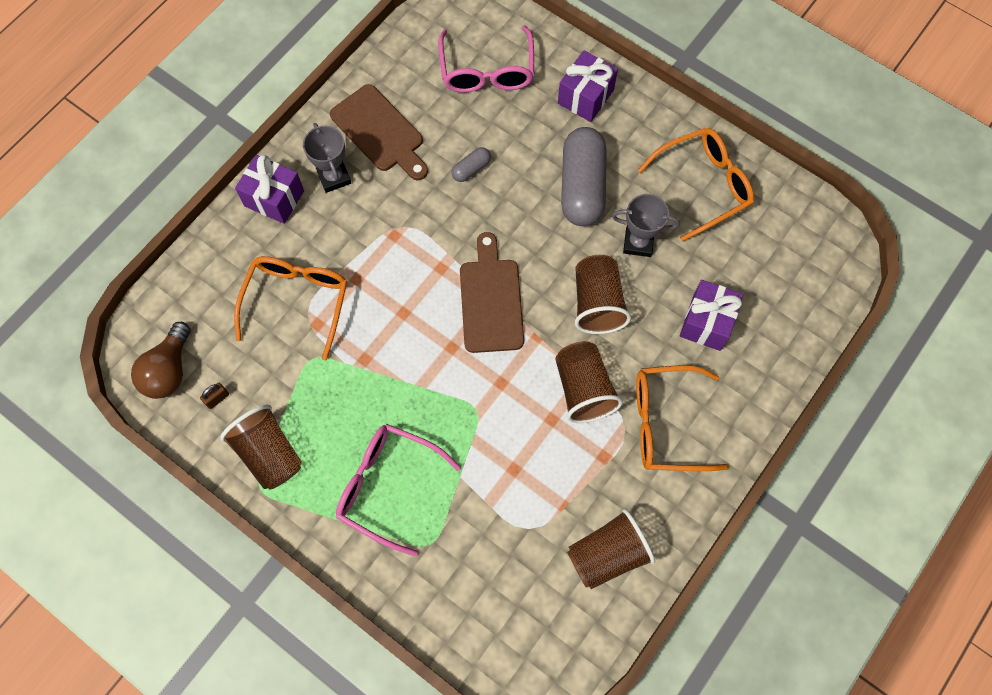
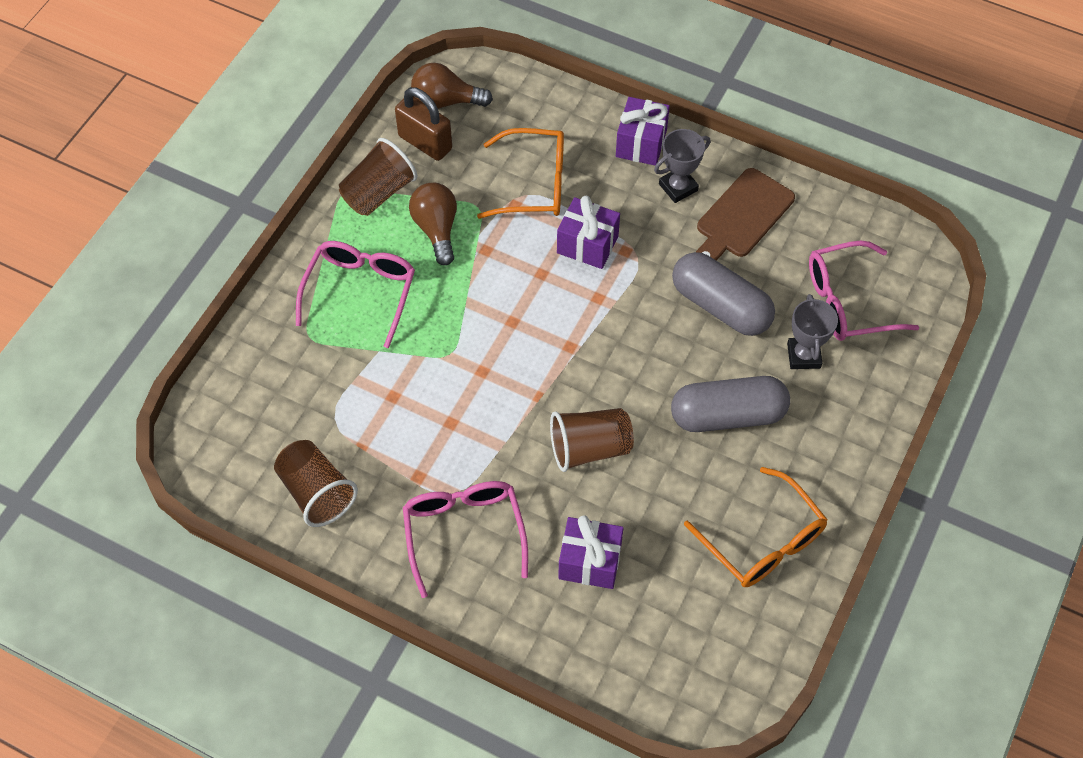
camera: 80 degrees right, 10 degrees down
(217, 398) = (425, 142): brown padlock -> brown padlock, size x2.39
(329, 402) = (436, 229): none -> brown light bulb
(471, 169) = (720, 306): grey capsule -> grey capsule, size x2.26
(491, 300) = (572, 348): brown cutting board -> none
(583, 389) = (489, 448): brown cup -> none
(585, 97) = (845, 403): purple gift -> purple gift (587, 244)
(638, 242) = (672, 480): grey trophy -> grey trophy (803, 356)
(667, 424) = (464, 533): orange glasses -> pink glasses

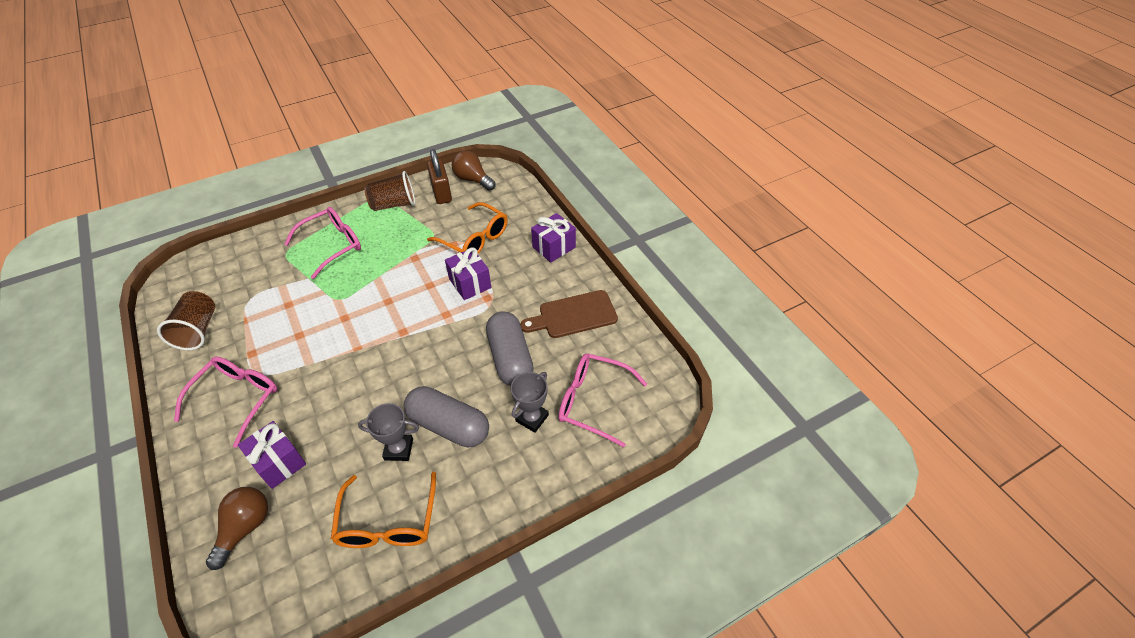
camera: 35 degrees right, 10 degrees down
(436, 229) = (401, 235): brown light bulb -> brown light bulb (245, 528)
(589, 448) = (351, 395): brown cup -> none
(678, 187) = (551, 280): grey trophy -> grey trophy (398, 449)

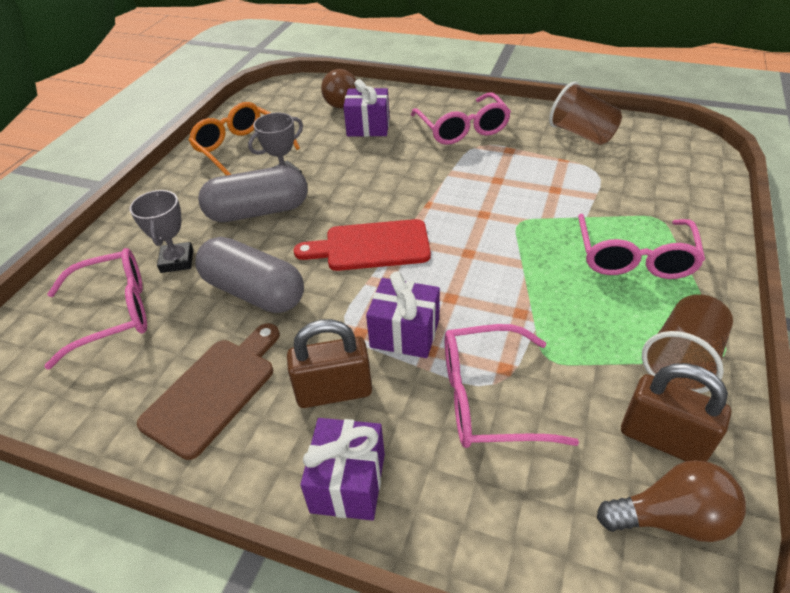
camera: 140 degrees right, 5 degrees down
(423, 342) = (371, 246): none -> red cutting board
(474, 238) = (489, 398): orange glasses -> pink glasses
(526, 280) = (334, 391): none -> brown padlock

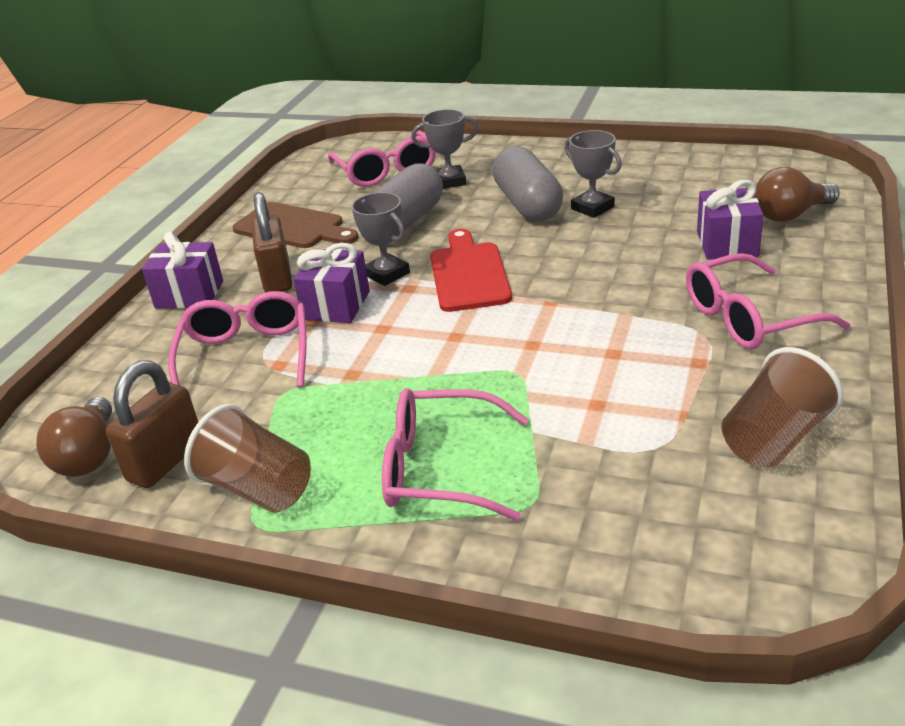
camera: 90 degrees right, 10 degrees down
(241, 149) = (647, 174): orange glasses -> none
(355, 299) = (387, 274): none -> grey trophy

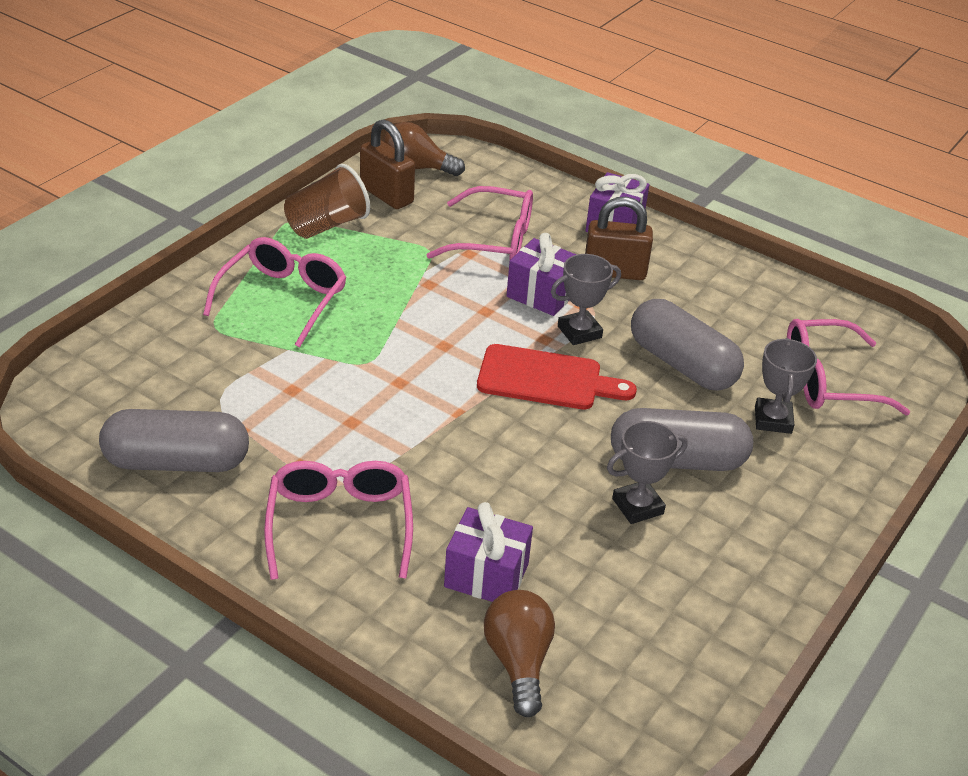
camera: 100 degrees right, 5 degrees up
(293, 227) = (715, 295): brown cutting board -> none
(774, 438) = (177, 462): brown cup -> grey capsule

